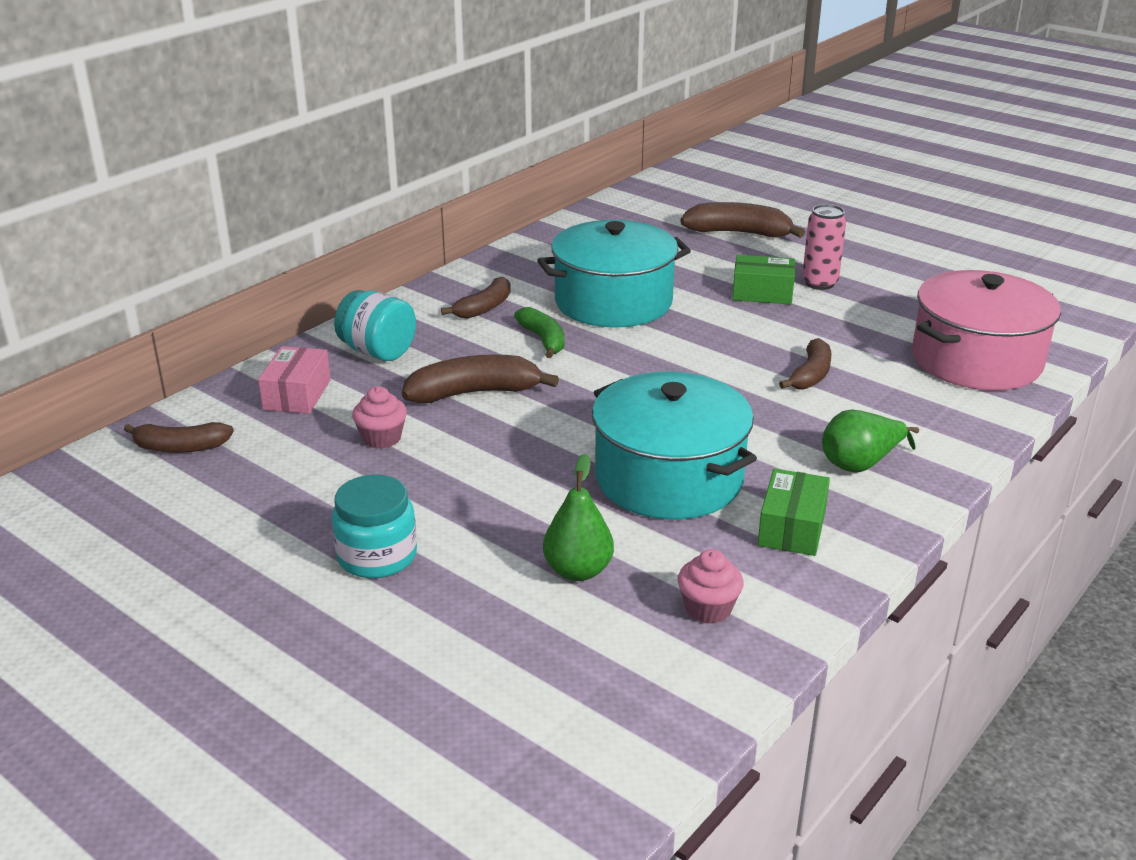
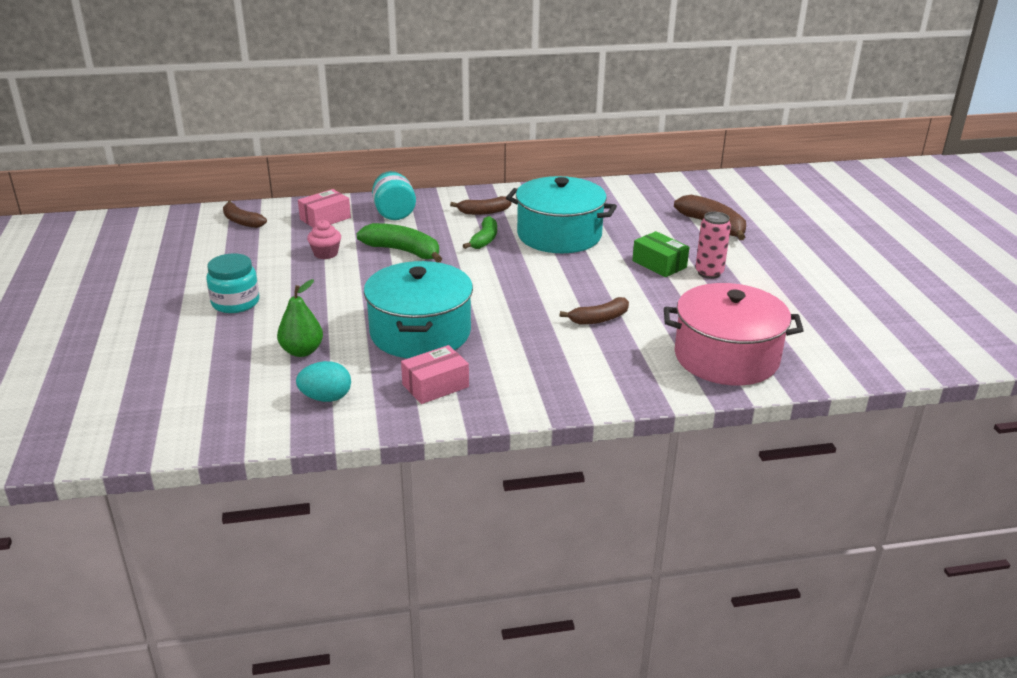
camera: 40 degrees right, 0 degrees up
(474, 393) = (403, 251): brown banana -> green banana
(708, 608) = (326, 398): pink cupcake -> turquoise egg
(792, 528) = (435, 386): green box -> pink box
(860, 464) = (535, 375): green pear -> none

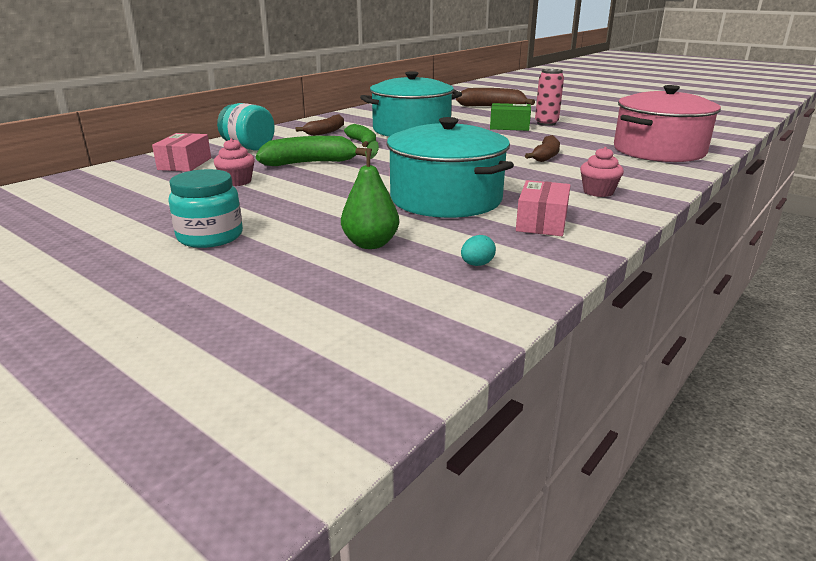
camera: 40 degrees left, 5 degrees down
(242, 221) = (87, 185): brown banana -> none
(326, 398) = (477, 264): turquoise egg -> turquoise egg, size x0.59
(544, 378) = (598, 192): none -> pink cupcake

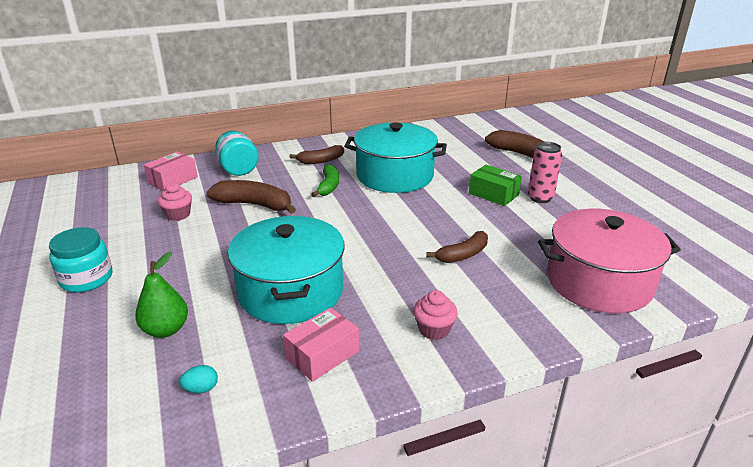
camera: 30 degrees right, 5 degrees up
(310, 163) = (254, 205): green banana -> brown banana

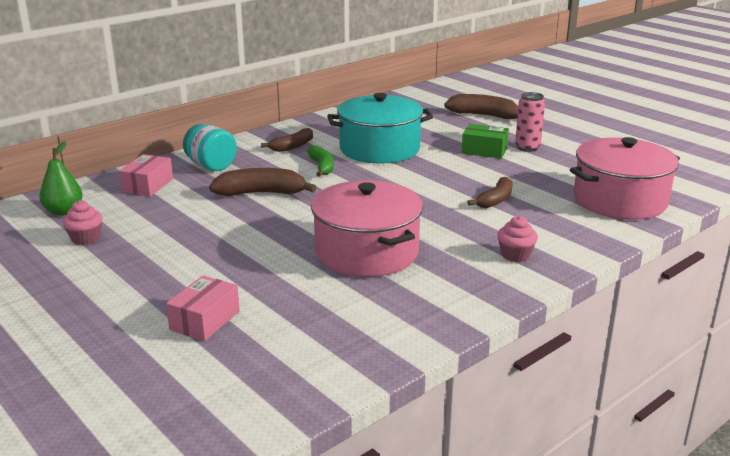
camera: 20 degrees left, 5 degrees down
(86, 279) = (150, 279): turquoise jar -> none
(166, 330) = (277, 300): green pear -> green pear (64, 211)
(178, 215) = (188, 213): pink cupcake -> pink cupcake (85, 238)
(201, 389) = (355, 332): turquoise egg -> none
(291, 291) = (366, 252): turquoise pot -> pink pot
(322, 355) = (438, 289): pink box -> pink box (205, 320)

